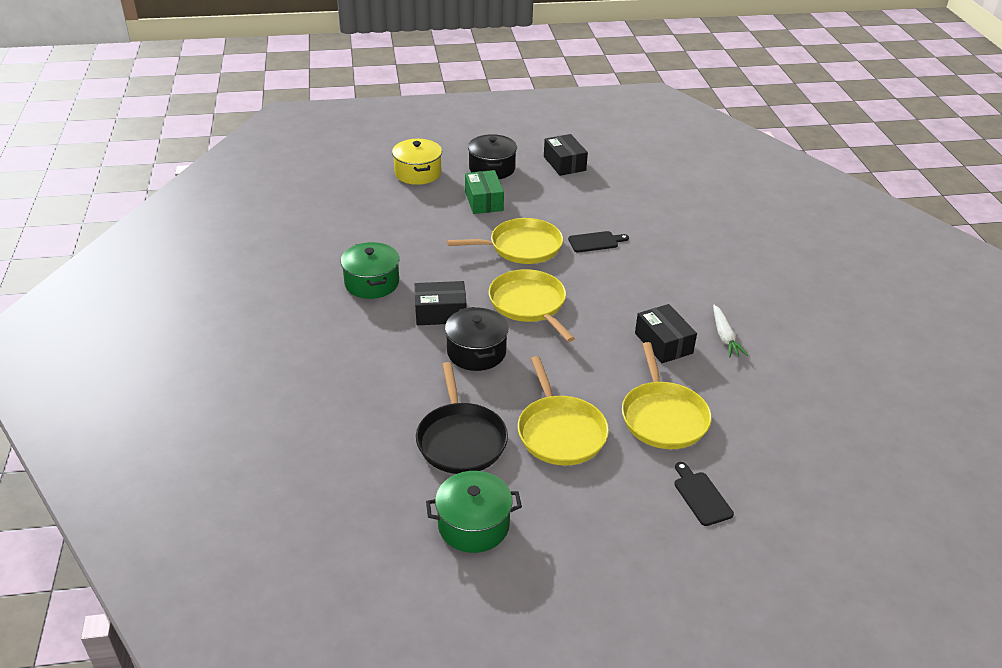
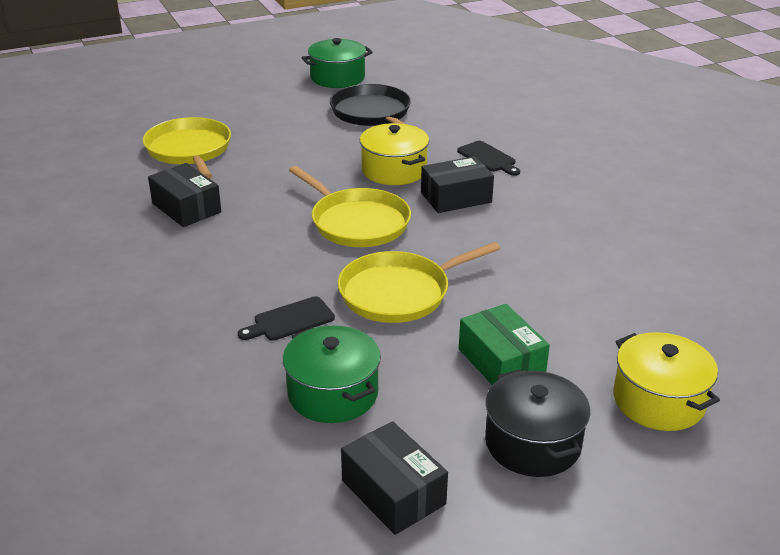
camera: 165 degrees right, 5 degrees down
(372, 283) = (561, 214): green pot -> green pot (333, 393)
(476, 352) = (394, 170): black pot -> yellow pot
(560, 432) = (286, 129): yellow pan -> none
(701, 496) = (159, 110): black cutting board -> black cutting board (488, 158)
(724, 337) = (109, 225): white carrot -> none

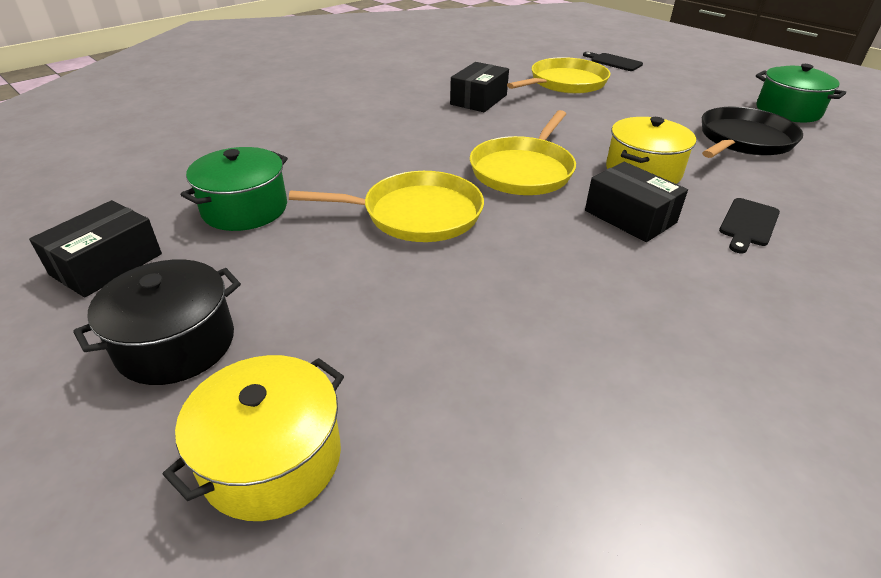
camera: 70 degrees right, 5 degrees up
(290, 320) = (344, 170): black cutting board -> black cutting board (614, 62)
(399, 293) = (416, 214): yellow pan -> yellow pan turned 135 degrees clockwise
(501, 362) = (320, 299): green box -> none

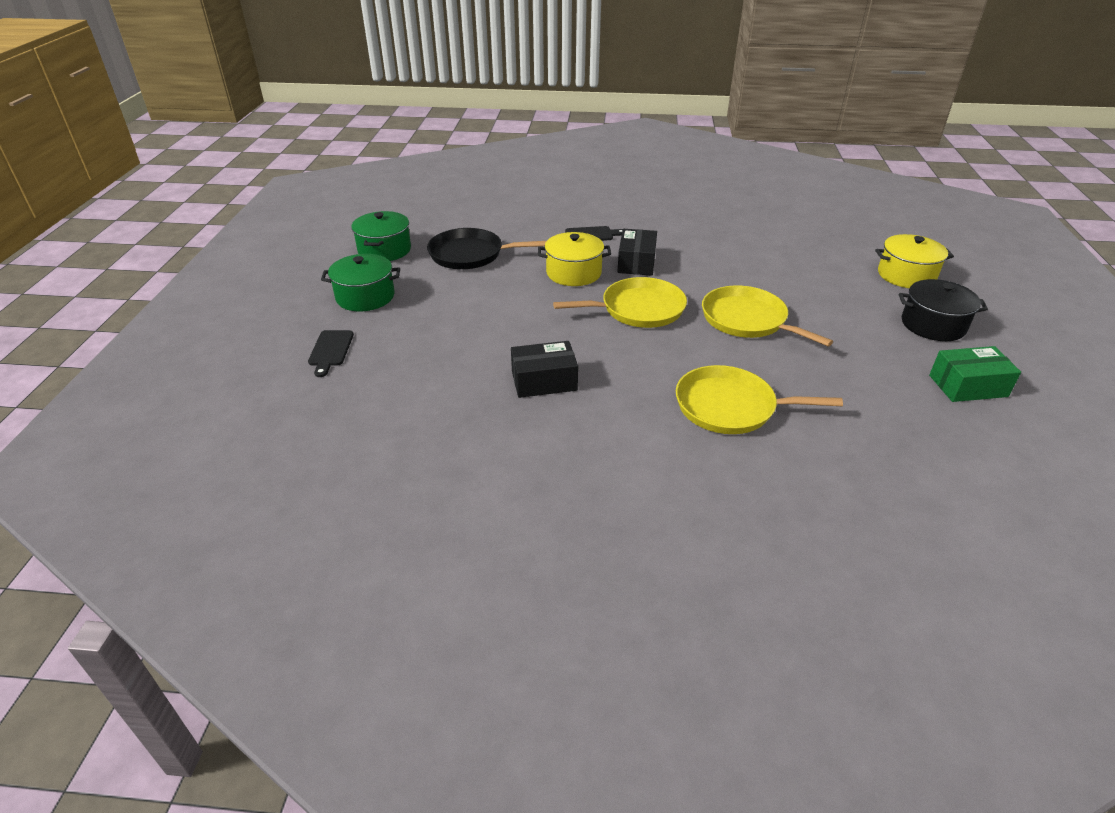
camera: 130 degrees left, 0 degrees up
(107, 264) = (968, 386): black box -> green box
(245, 209) = (856, 380): green pot -> green pot (365, 297)
(565, 83) = (436, 354): yellow pan -> yellow pan (730, 407)

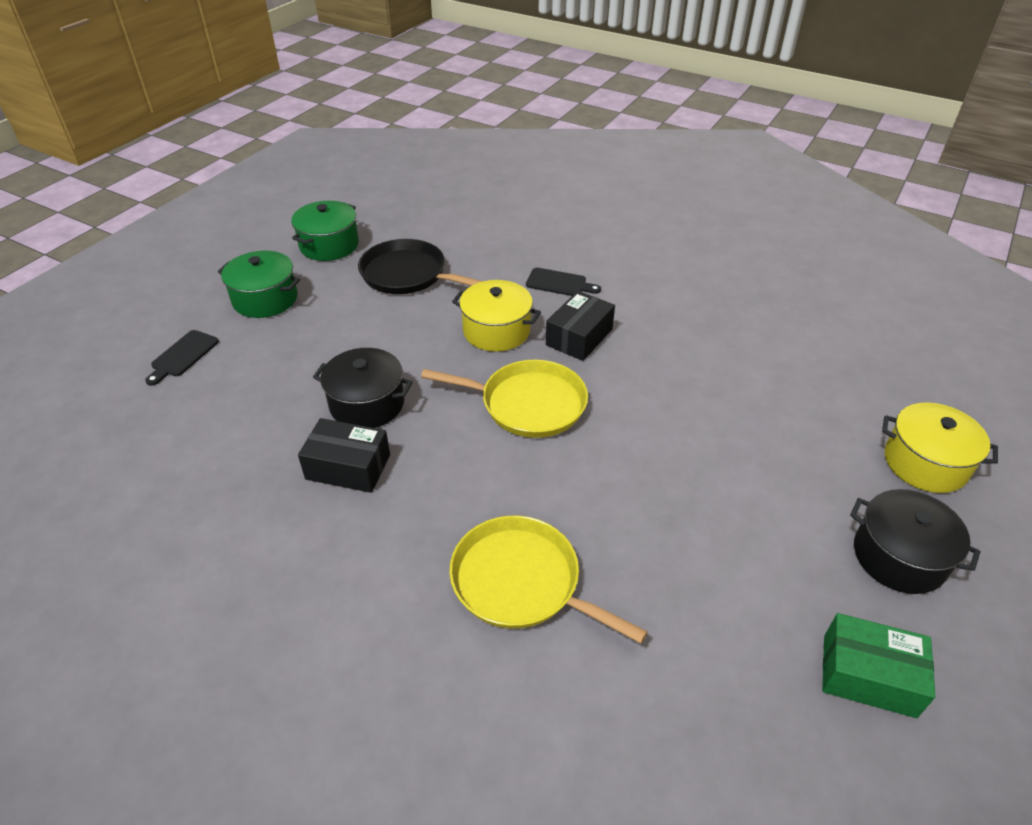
camera: 25 degrees right, 5 degrees up
(520, 340) = (367, 404): none -> black pot
(747, 320) = (646, 462): yellow pan -> none

